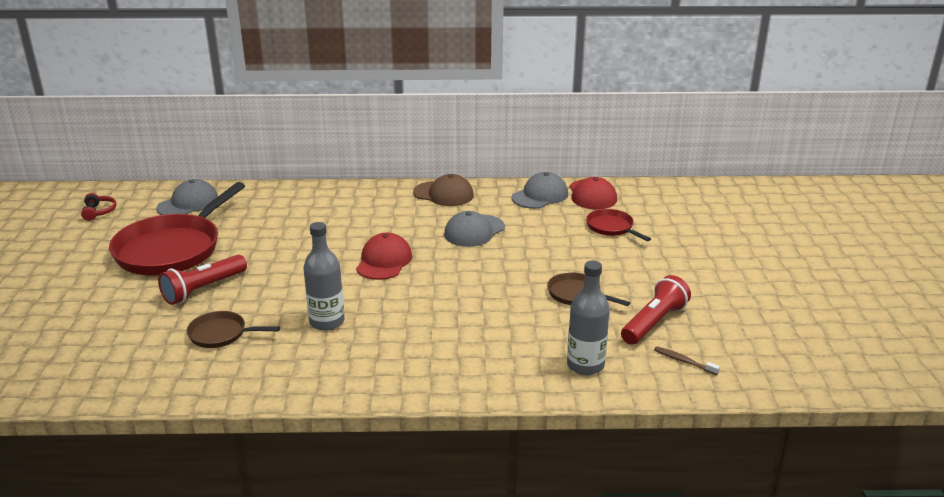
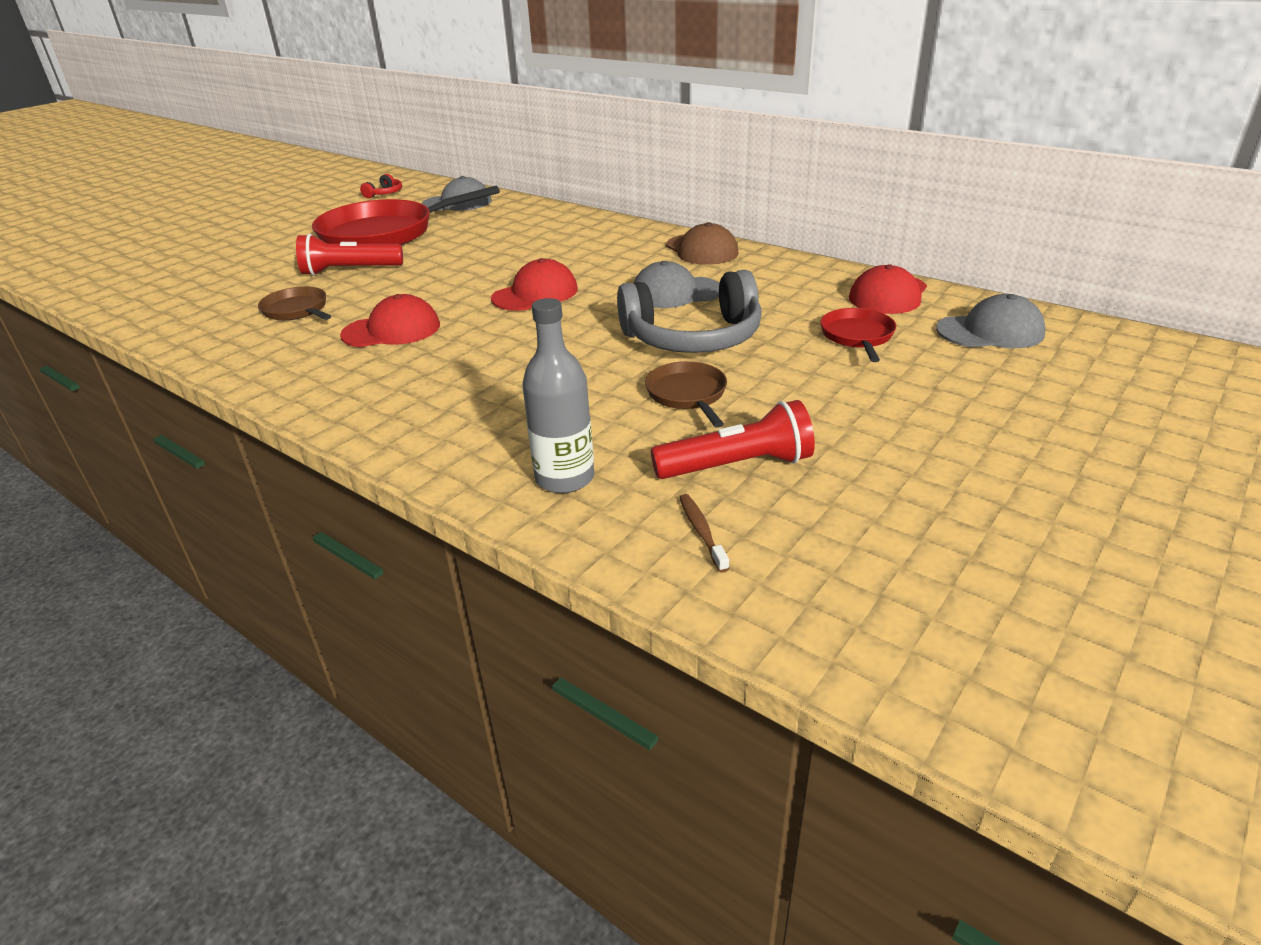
camera: 40 degrees right, 5 degrees up
(327, 322) = (392, 330): grey bottle -> red cap
(529, 258) = (693, 337): none -> grey headphones
(540, 196) = (815, 278): grey cap -> grey cap (990, 331)

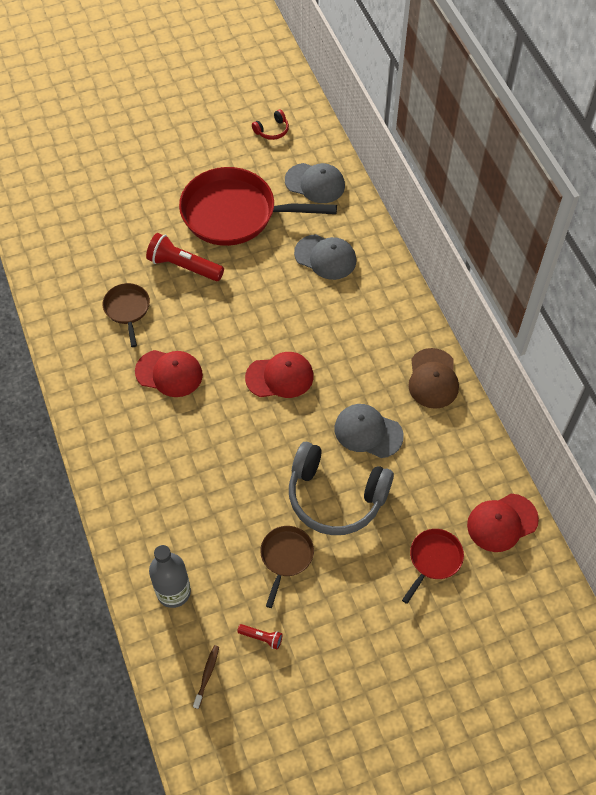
camera: 30 degrees right, 25 degrees up
(737, 466) = (261, 638): red flashlight -> red flashlight, size x0.48
(990, 331) = (520, 608): grey cap -> grey cap (325, 257)

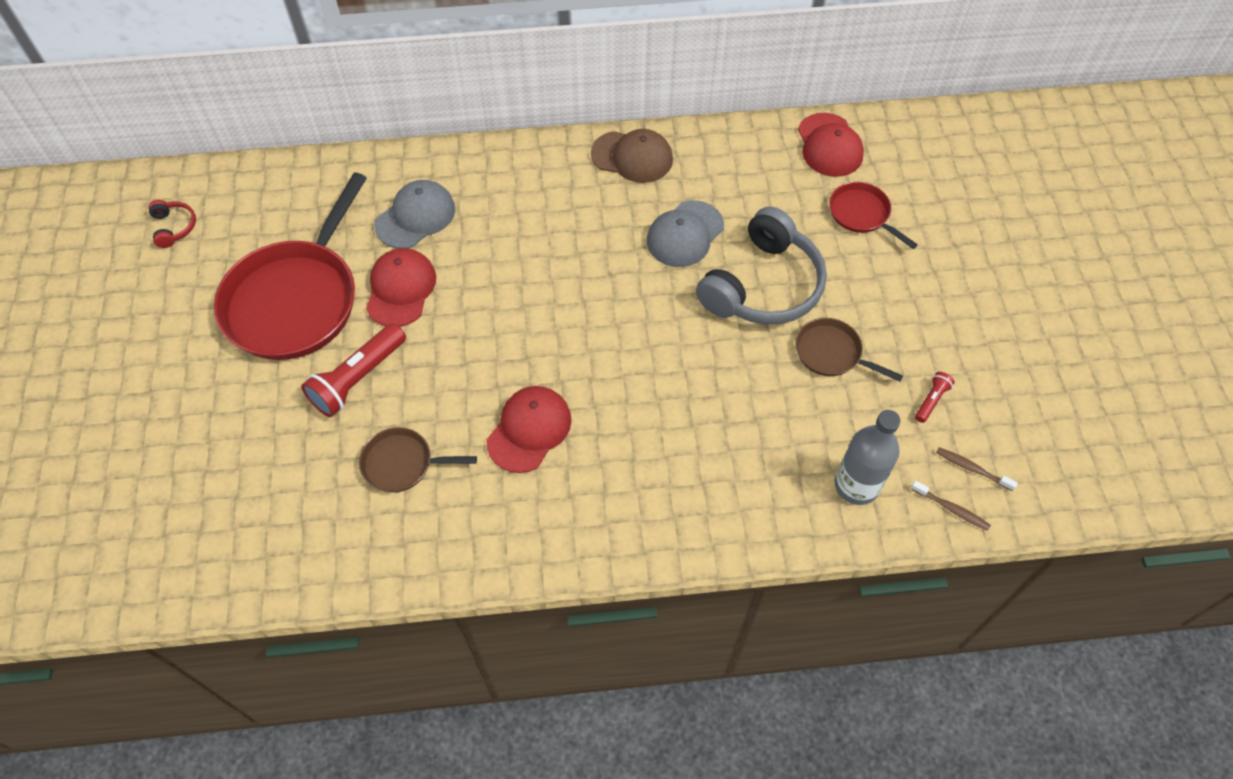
camera: 75 degrees left, 0 degrees up
(168, 663) = (951, 509): none -> brown toothbrush
(280, 377) = (578, 305): red cap -> red cap (400, 289)
(315, 183) = (291, 201): grey cap -> none

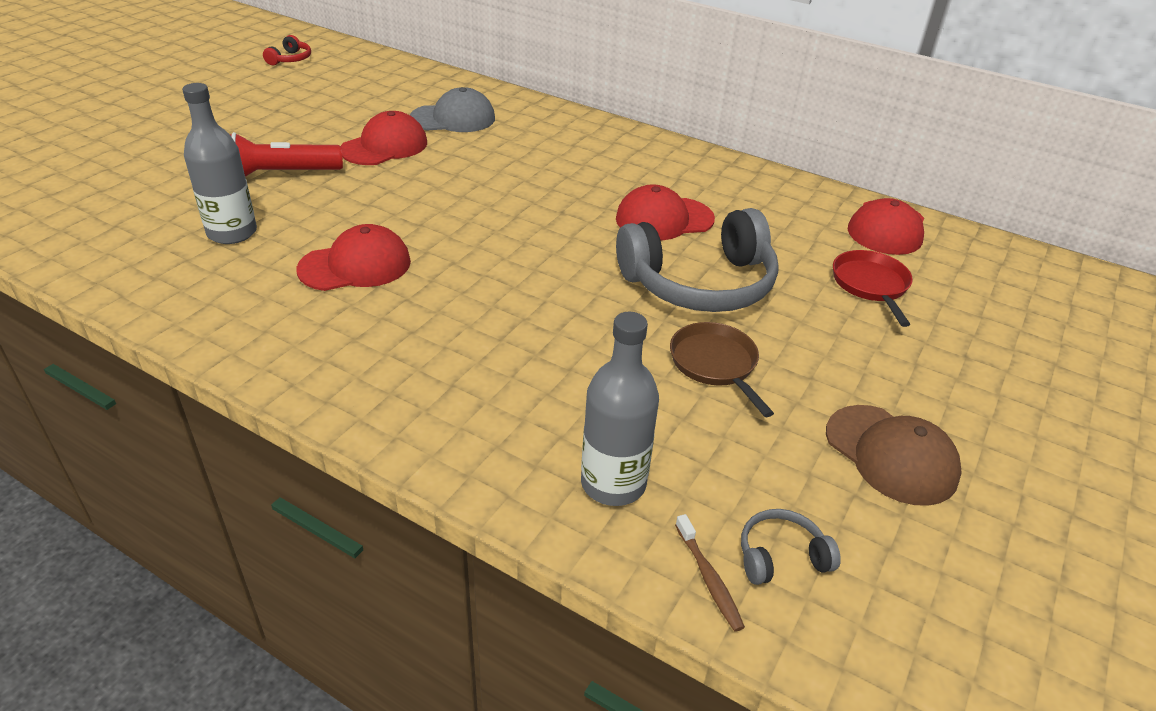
camera: 35 degrees right, 20 degrees down
(296, 300) = (306, 120): red pan -> none
(402, 463) = (232, 233): brown pan -> grey bottle
(632, 157) = (676, 159): brown cap -> brown cap (891, 454)
(685, 234) = (664, 219): grey cap -> red cap
(931, 400) = (794, 464): red flashlight -> none
(972, 468) = (781, 556): brown toothbrush -> grey headphones

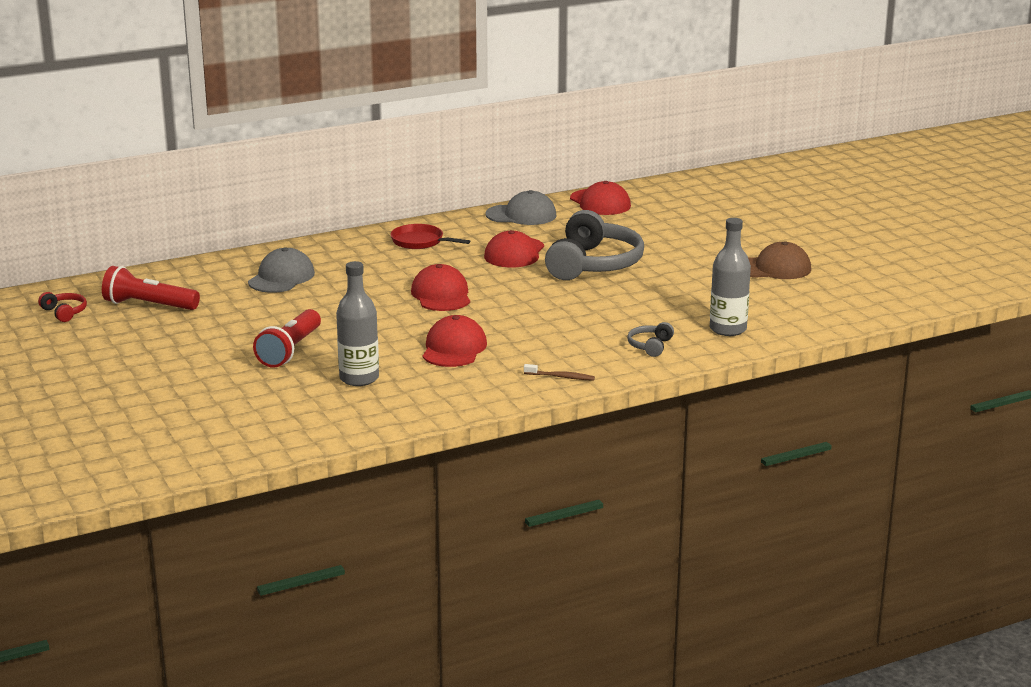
camera: 55 degrees left, 15 degrees down
(334, 84) = (148, 305): none -> red flashlight
(384, 146) = (295, 309): red cap -> red cap (441, 295)
(709, 579) = (804, 327): brown toothbrush -> brown toothbrush (561, 377)
(715, 364) = (668, 282): brown pan -> none
(774, 190) = (521, 215): none -> grey cap
(781, 556) = (807, 309): grey headphones -> grey headphones (650, 346)
(871, 285) = (647, 226): red pan -> red pan (420, 242)

